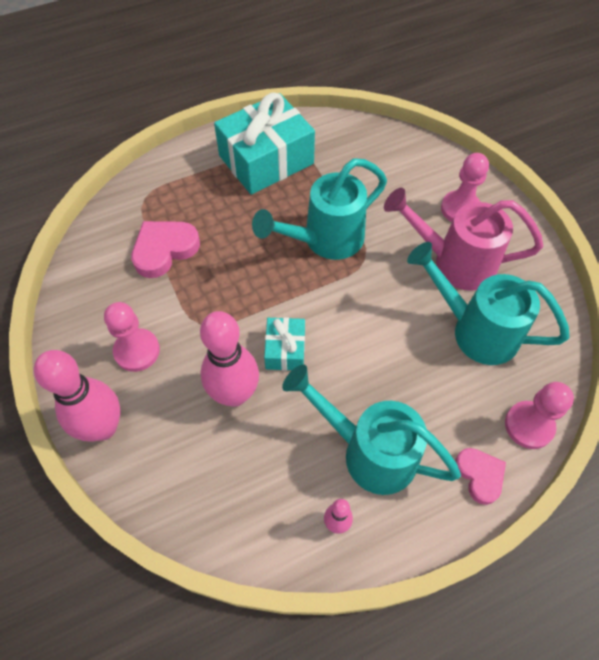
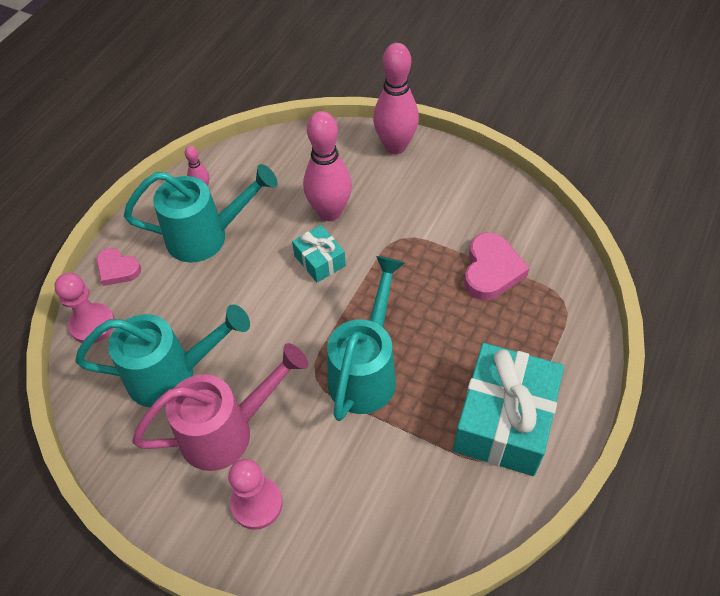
camera: 145 degrees right, 5 degrees down
(137, 351) = (425, 194): pink pawn -> none

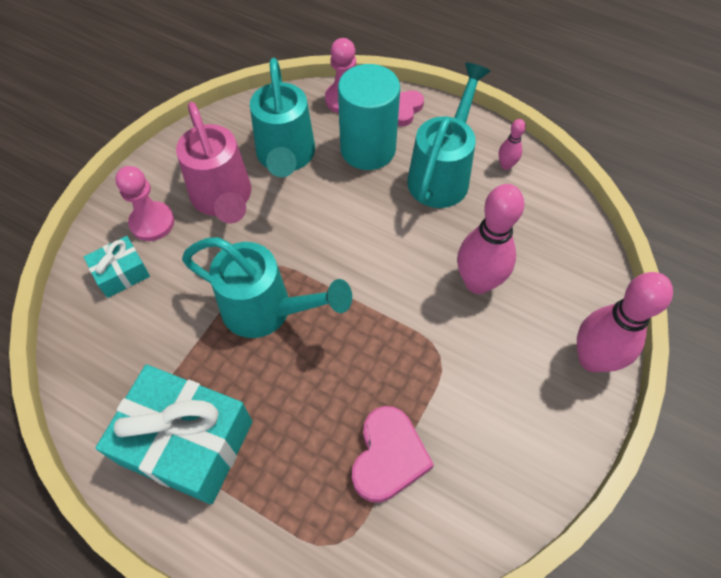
camera: 90 degrees right, 5 degrees up
(169, 299) = (368, 149): none -> turquoise cylinder
(207, 236) = (442, 173): turquoise watering can -> turquoise watering can turned 150 degrees counterclockwise
(320, 261) = (408, 272): turquoise gift -> turquoise gift (121, 273)
(491, 270) = (388, 457): pink heart -> pink heart turned 90 degrees counterclockwise

